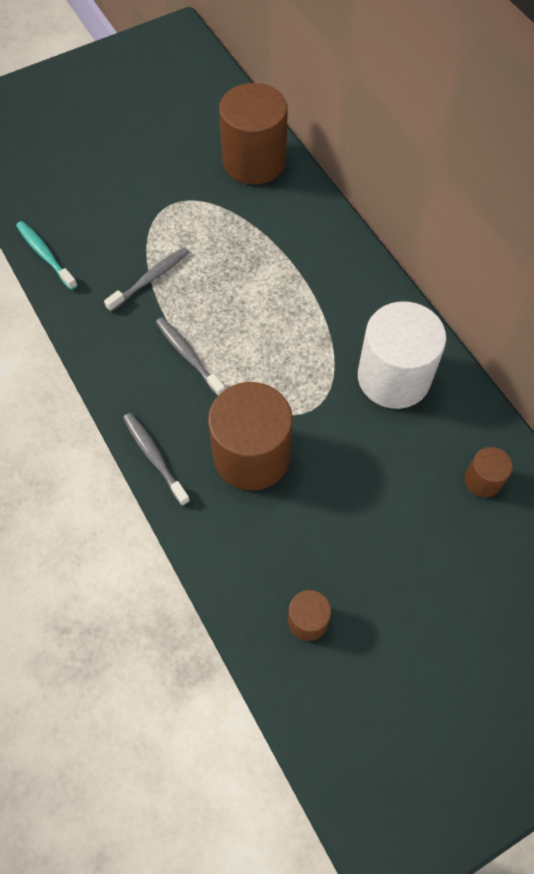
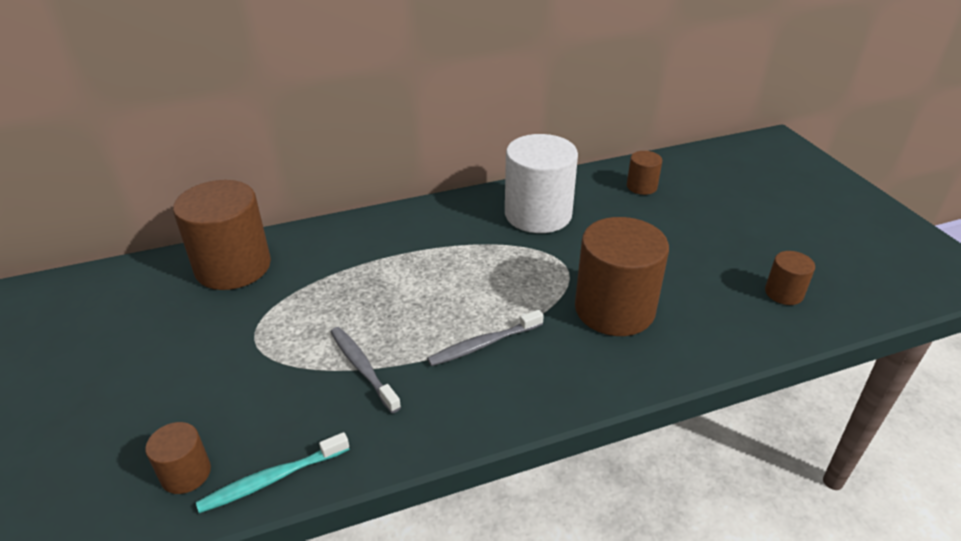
camera: 80 degrees left, 25 degrees down
(47, 209) = (186, 473): none -> brown cylinder
(154, 457) = (613, 384): grey toothbrush -> none

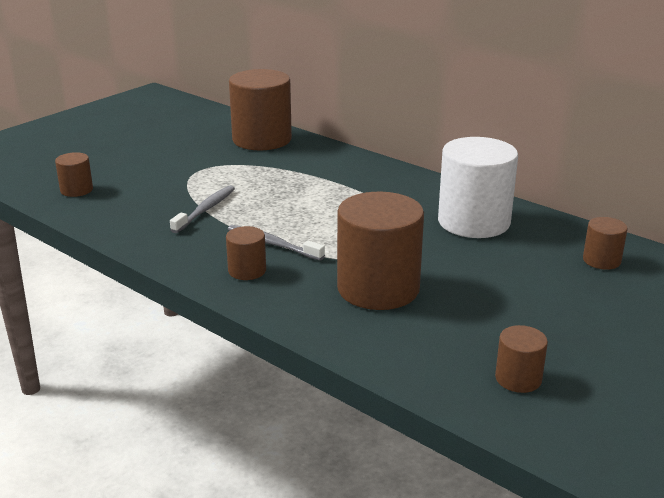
camera: 60 degrees right, 10 degrees down
(272, 479) = (89, 214): turquoise toothbrush -> none
(525, 381) = (247, 271): none -> brown cylinder

